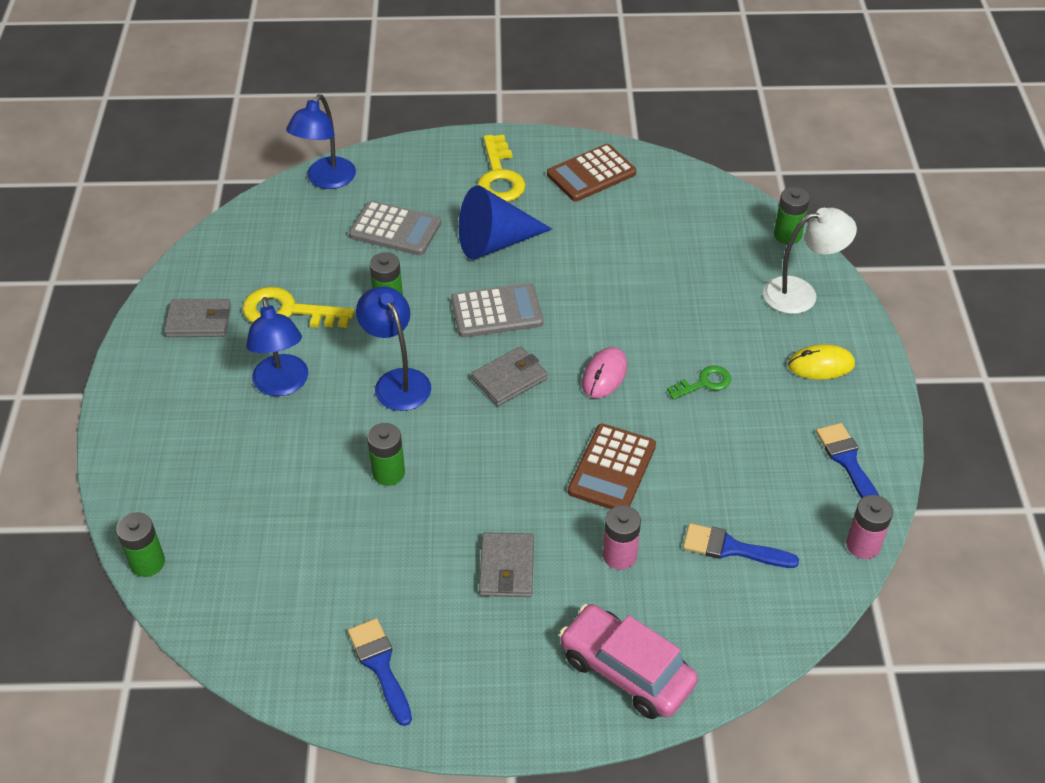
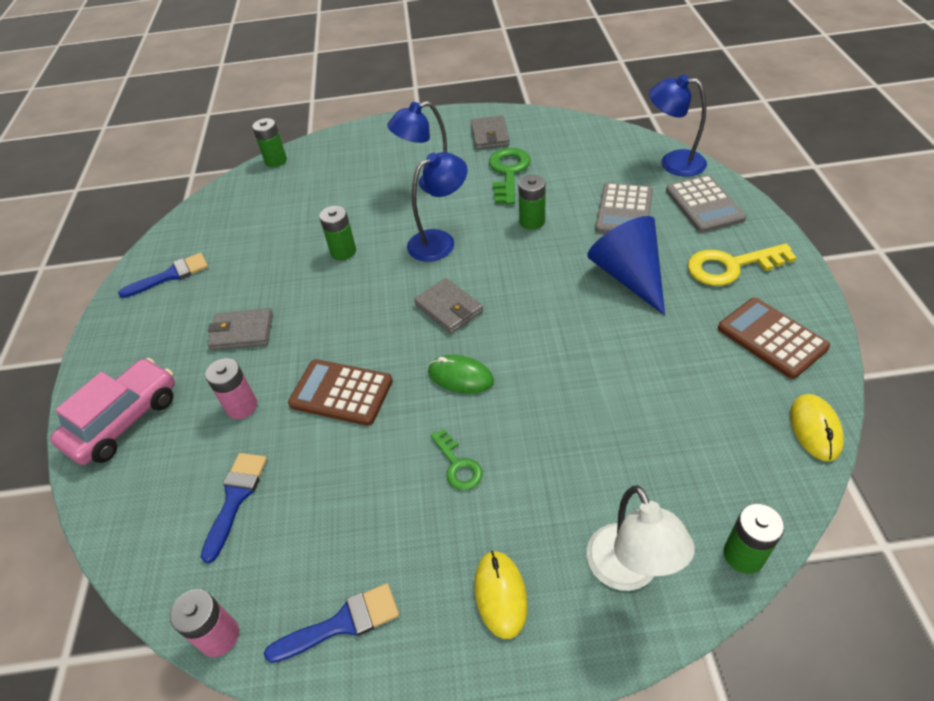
camera: 90 degrees right, 0 degrees up
(288, 311) = (508, 173): yellow key -> green key
(497, 312) = (533, 289): grey calculator -> grey calculator (704, 205)
(604, 375) = (460, 377): pink mouse -> green mouse
(685, 175) = (815, 429): none -> yellow mouse

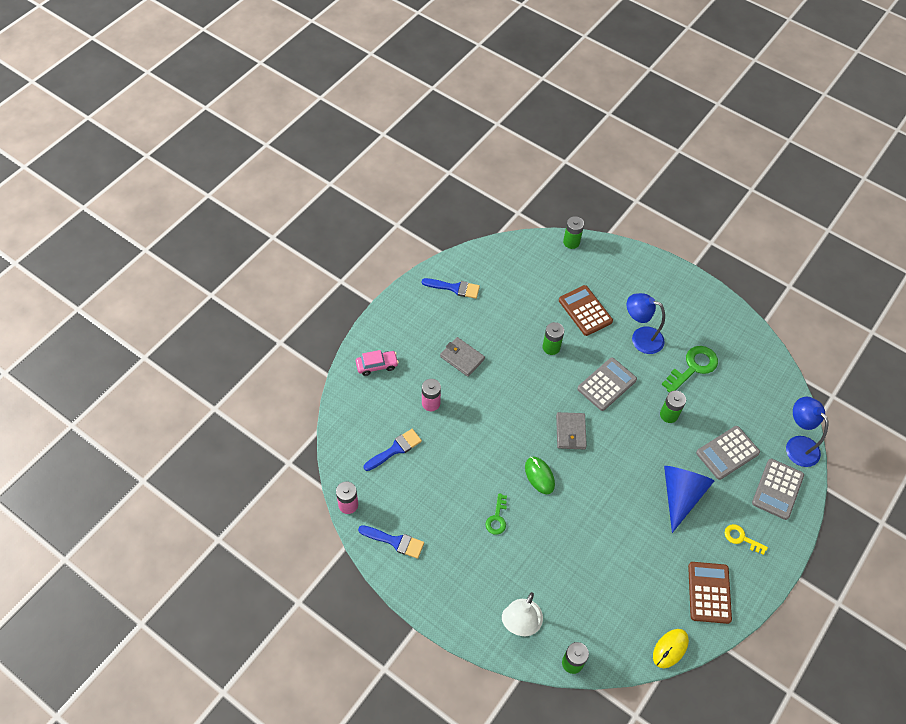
camera: 35 degrees right, 10 degrees up
(124, 420) = (377, 365): pink car -> pink car, size x0.60
(341, 392) = (479, 435): brown calculator -> brown calculator (585, 311)
(440, 241) = (607, 384): blue lamp -> grey calculator
(490, 135) = (713, 328): grey wallet -> none
(500, 595) = (462, 586): yellow mouse -> none
(731, 266) = (741, 538): yellow key -> yellow key, size x0.58

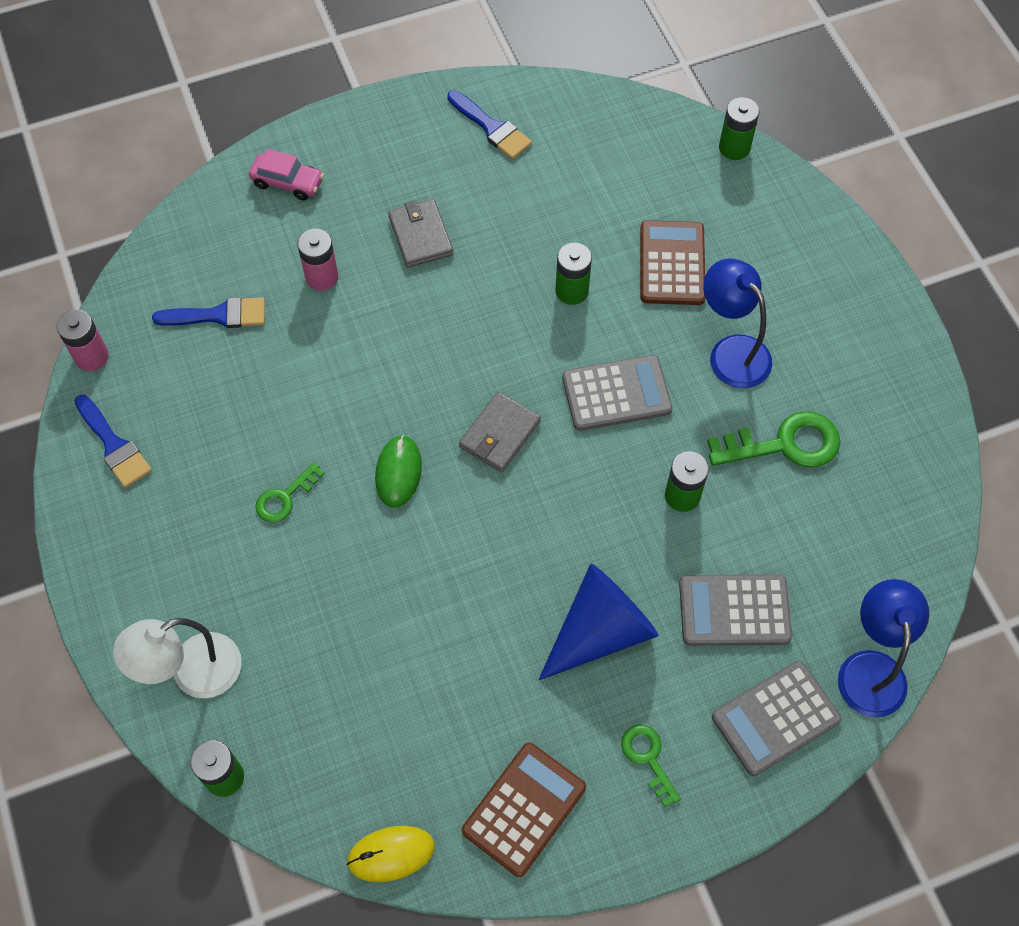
camera: 35 degrees right, 5 degrees up
(741, 538) = (648, 758): yellow key -> green key

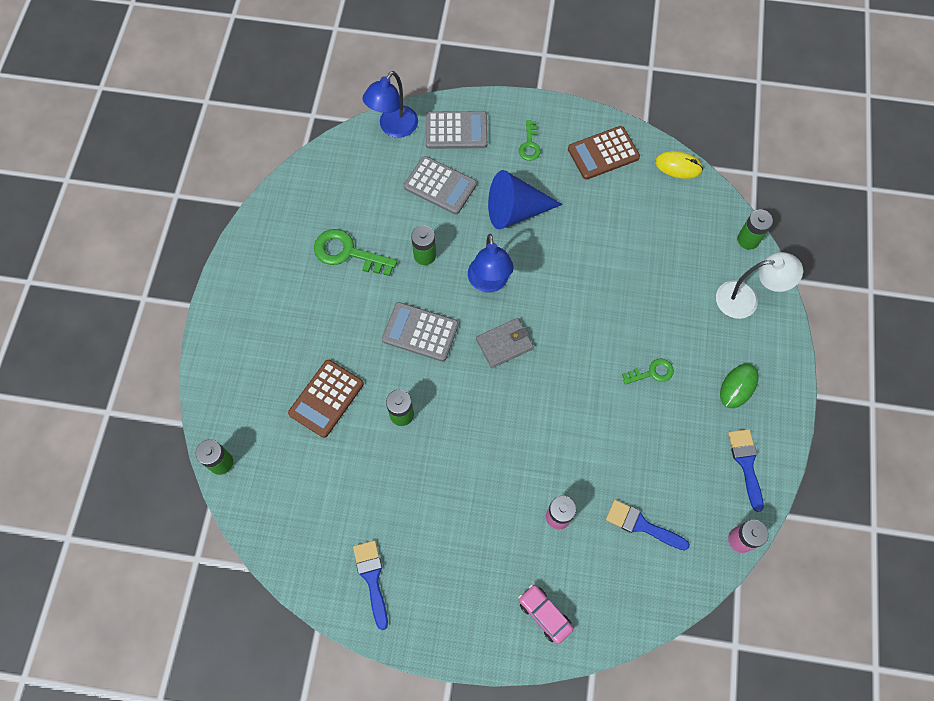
camera: 150 degrees left, 5 degrees up
(398, 472) = (577, 352): green mouse -> green mouse (738, 386)
(421, 236) = (474, 512): grey wallet -> none
(731, 352) = (335, 321): blue lamp -> blue lamp (489, 282)

